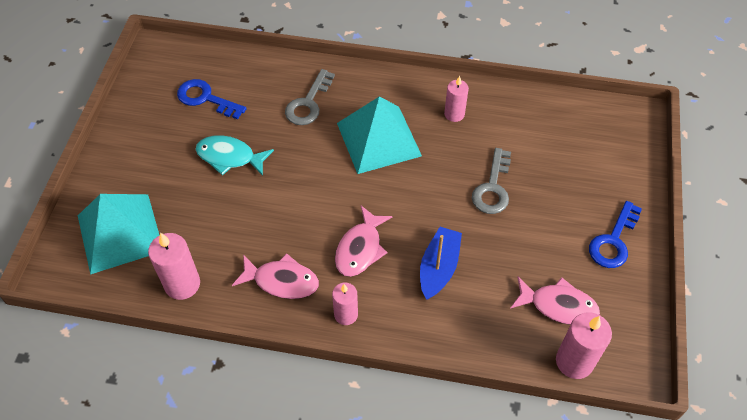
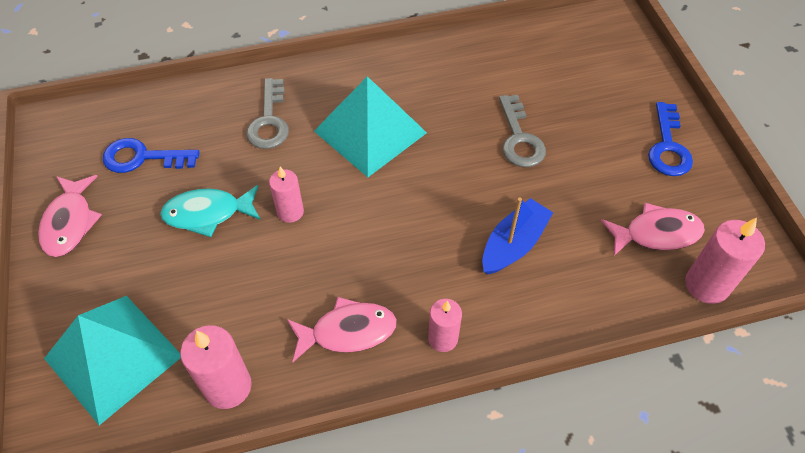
camera: 25 degrees left, 0 degrees up
(360, 248) = (417, 258): pink fish -> pink fish (70, 222)
(438, 268) = (513, 244): blue boat -> blue boat turned 45 degrees clockwise
(454, 114) = (436, 77): pink candle -> pink candle (290, 212)

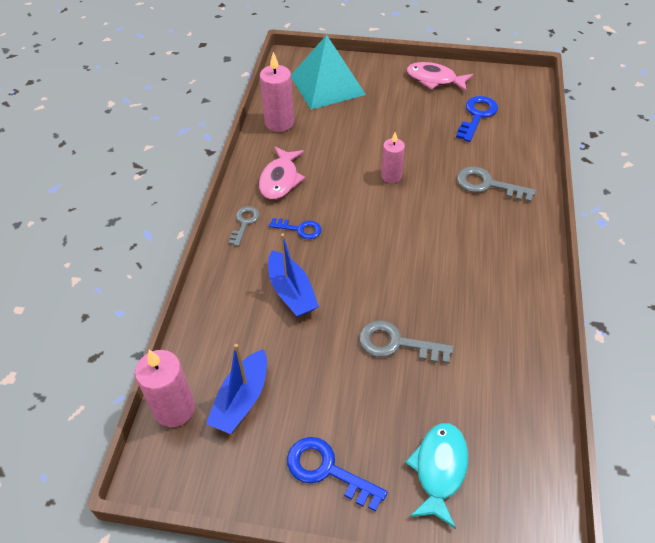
camera: 115 degrees right, 5 degrees down
(208, 213) = (411, 137): turquoise fish -> turquoise fish (439, 469)
(370, 131) = (450, 241): turquoise pyramid -> none
(422, 273) = (300, 229): none -> blue key
(443, 338) = (244, 223): pink candle -> grey key
(656, 233) = (242, 399): pink fish -> blue boat

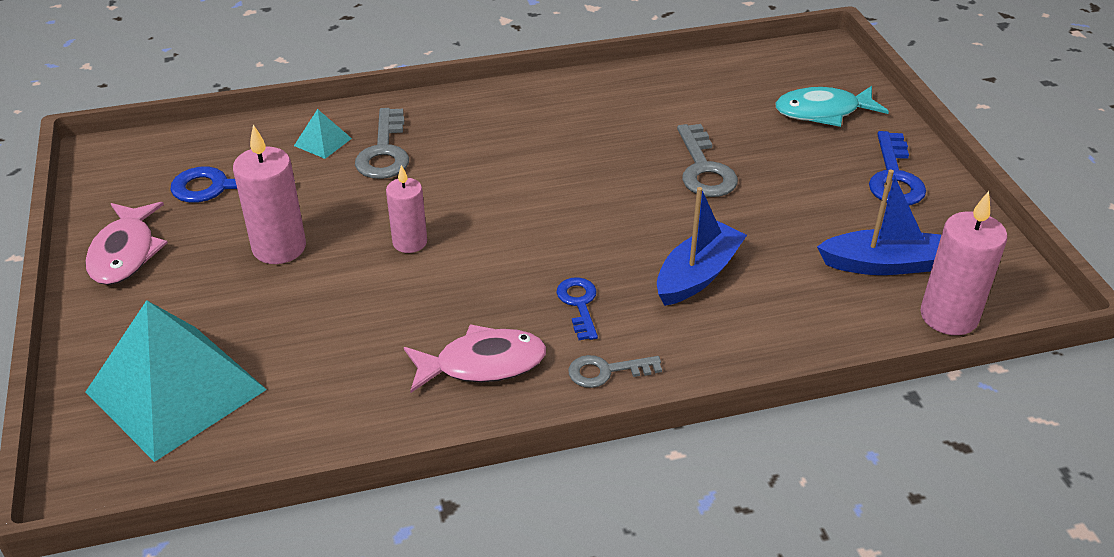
camera: 115 degrees left, 10 degrees down
(279, 123) = (325, 421): pink candle -> pink candle (279, 247)
(509, 161) = (323, 142): none -> turquoise pyramid

